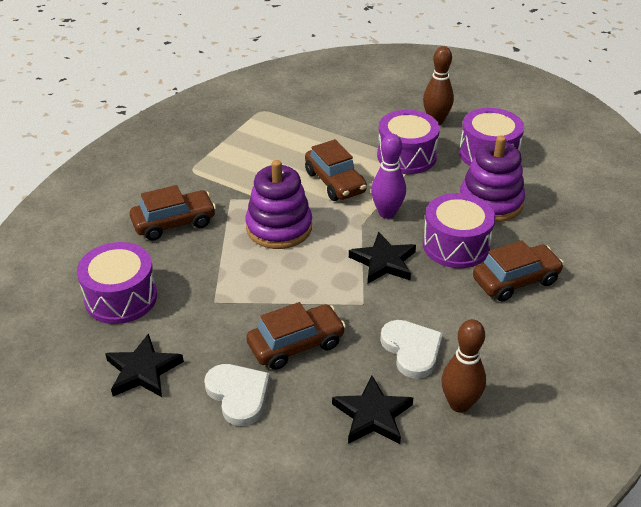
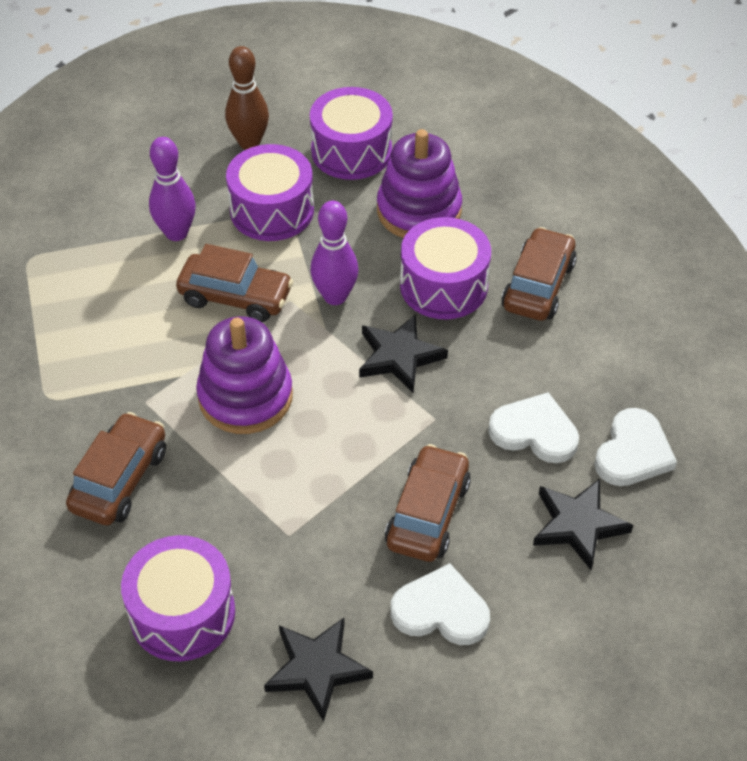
camera: 45 degrees left, 10 degrees up
(344, 138) = (176, 233): none -> purple bowling pin
(459, 404) = (633, 452): brown bowling pin -> white heart

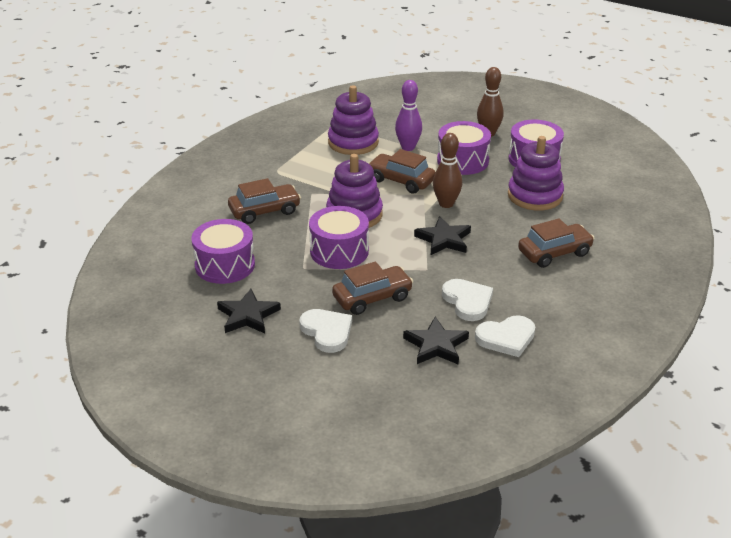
camera: 45 degrees right, 15 degrees down
(92, 273) = (353, 142): none -> purple stacking toy
(235, 297) = (401, 181): brown car -> brown car turned 150 degrees clockwise
(335, 296) = (446, 204): purple bowling pin -> brown bowling pin
(443, 286) = (505, 227): purple drum -> purple drum (339, 251)

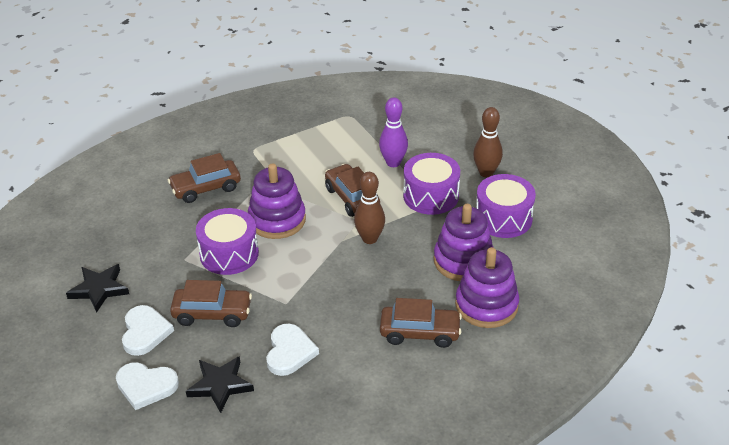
camera: 30 degrees right, 5 degrees up
(225, 265) = (126, 231): purple drum -> none
(264, 211) = (206, 188): brown car -> brown car turned 150 degrees clockwise
(353, 142) = (348, 140): purple stacking toy -> purple stacking toy (486, 305)
(444, 239) = (331, 277): black star -> none
(506, 338) = (287, 405): white heart -> white heart (146, 386)

